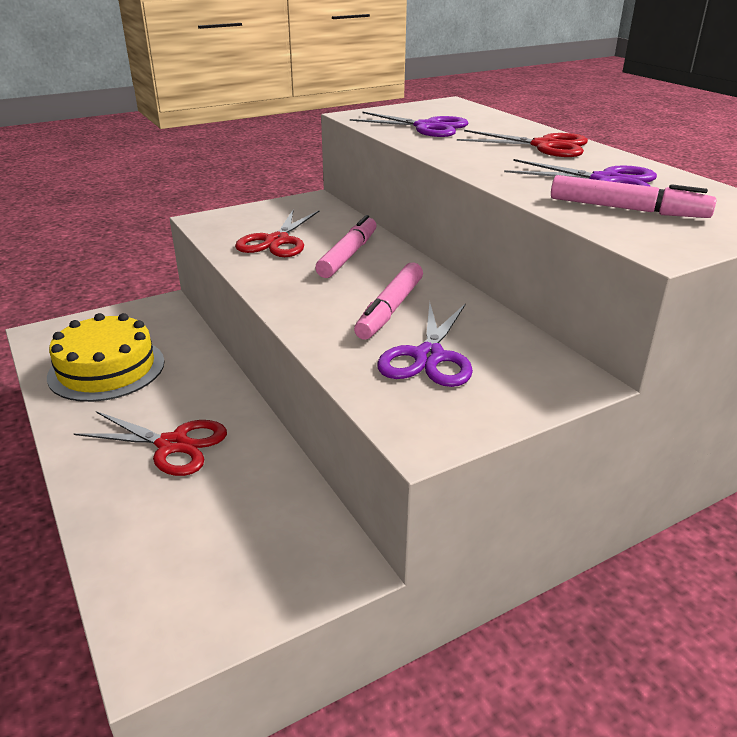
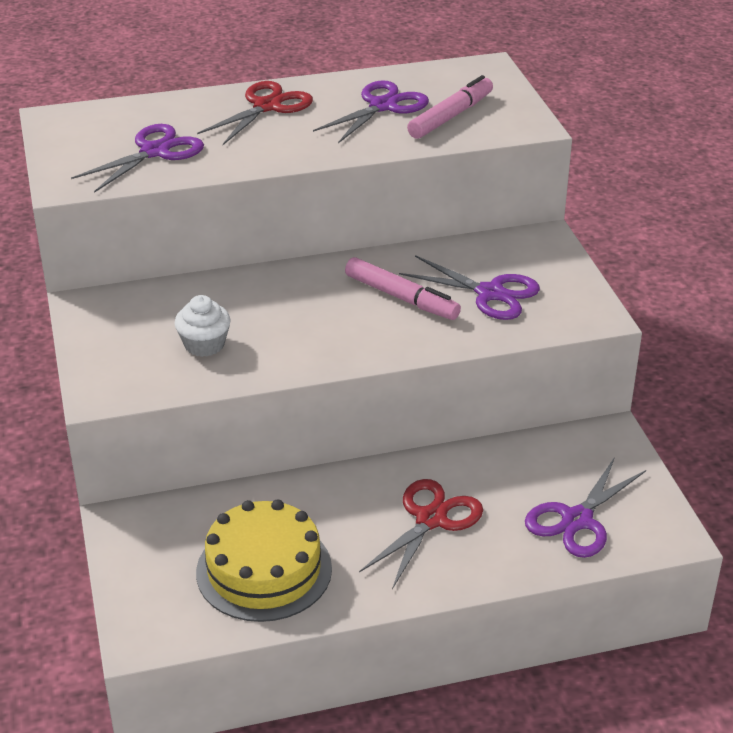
camera: 75 degrees left, 5 degrees up
(177, 553) = (577, 520): none -> purple scissors
(277, 241) = (204, 345): red scissors -> white cupcake
(348, 255) = (269, 303): pink marker -> none

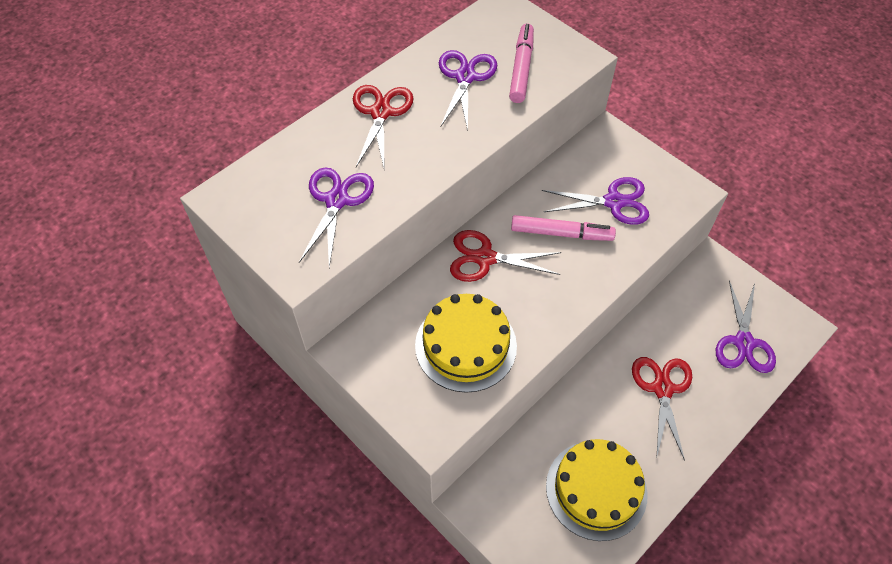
camera: 30 degrees left, 20 degrees up
(204, 345) = (466, 345): white cupcake -> yellow cake
(297, 288) = (485, 258): none -> red scissors

